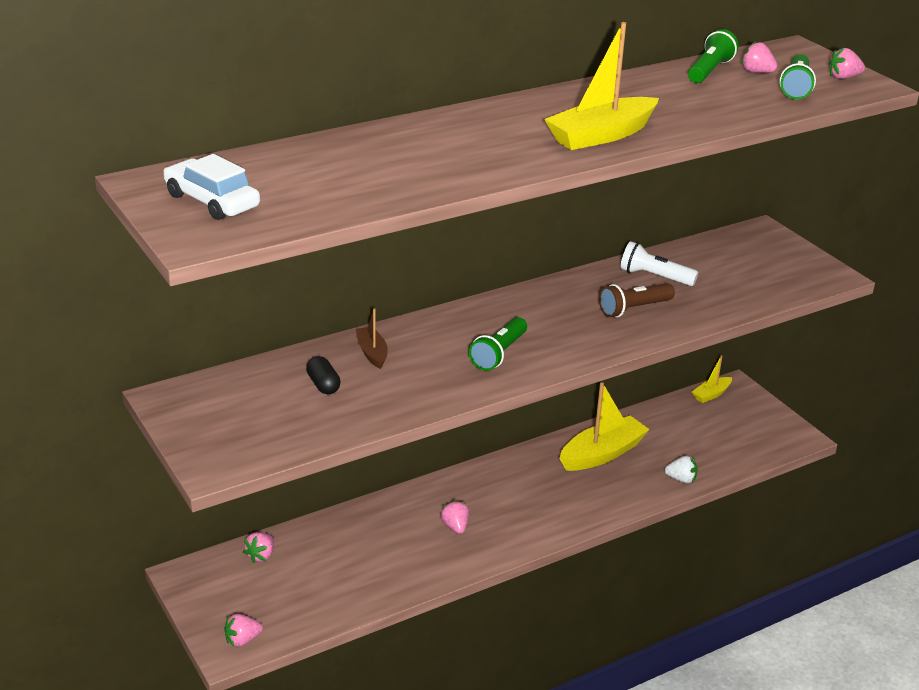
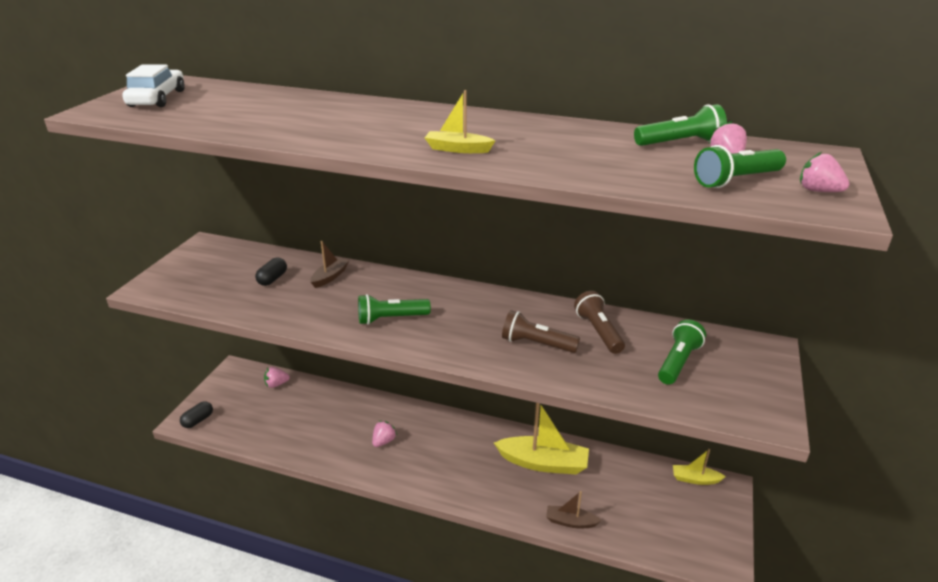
camera: 50 degrees right, 0 degrees up
(242, 640) = (198, 420): pink strawberry -> black capsule
(601, 135) = (457, 149): yellow boat -> yellow boat, size x0.53
(654, 277) = (598, 331): white flashlight -> brown flashlight
(681, 479) = (570, 522): white strawberry -> brown boat
(733, 269) = (678, 362): none -> green flashlight

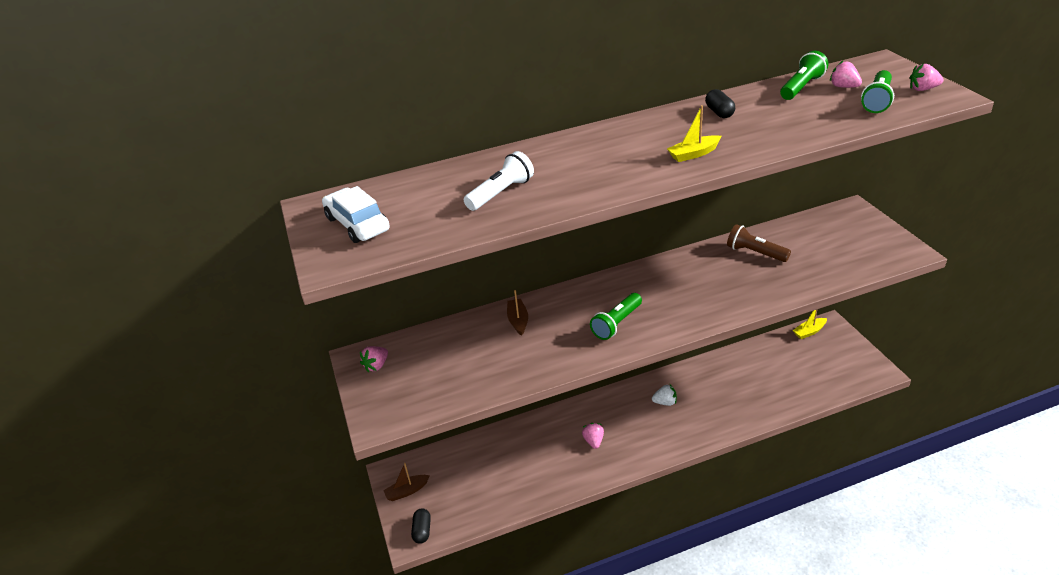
camera: 35 degrees left, 5 degrees up
(270, 116) = (501, 193): none -> white flashlight
(272, 279) = (475, 349): black capsule -> black capsule (719, 112)
(276, 384) = (447, 458): pink strawberry -> pink strawberry (376, 366)
(478, 450) = (665, 402): none -> white strawberry
(536, 344) = (733, 283): brown flashlight -> none
(543, 463) = (715, 382): yellow boat -> none
(570, 522) = (776, 407): brown boat -> brown boat (407, 491)
(678, 362) = (823, 246): green flashlight -> none

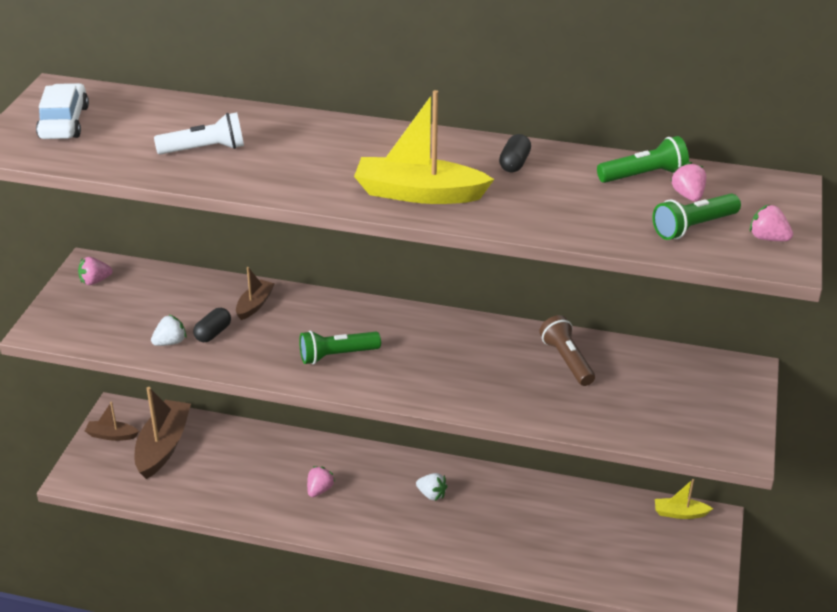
camera: 30 degrees right, 0 degrees up
(422, 531) = (89, 477): black capsule -> black capsule (213, 333)
(454, 476) = (163, 446): none -> brown boat
(490, 377) = (170, 342): none -> white strawberry
(693, 154) = (418, 193): yellow boat -> yellow boat, size x1.90

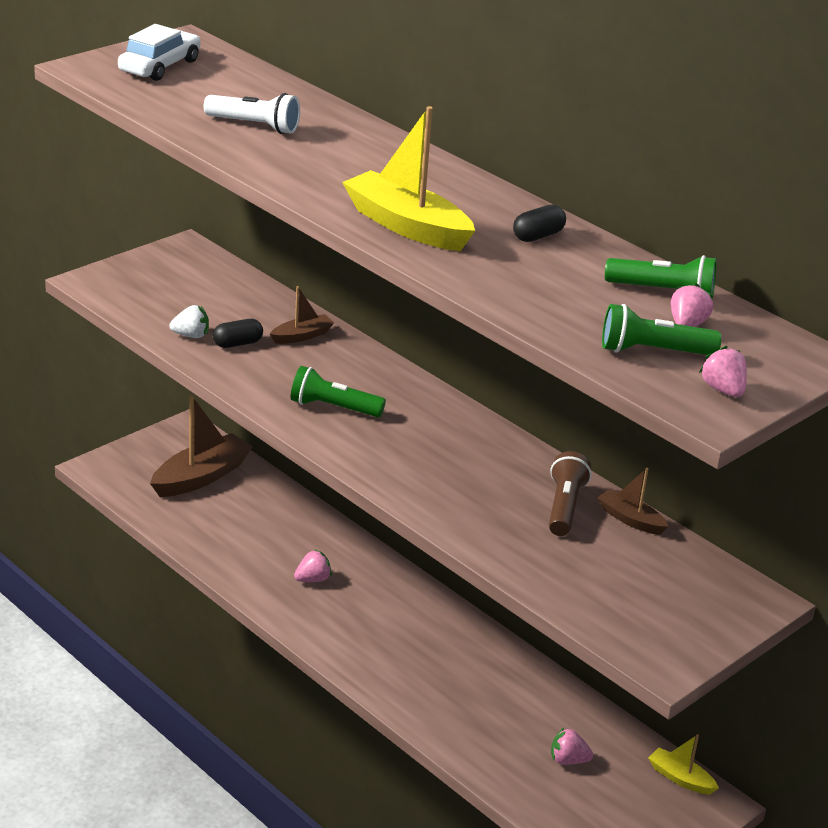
camera: 30 degrees right, 5 degrees down
(95, 281) = (178, 261): pink strawberry -> pink strawberry (568, 760)
(111, 435) = (163, 447): brown boat -> brown boat (630, 519)
(431, 494) = (422, 634): white strawberry -> none

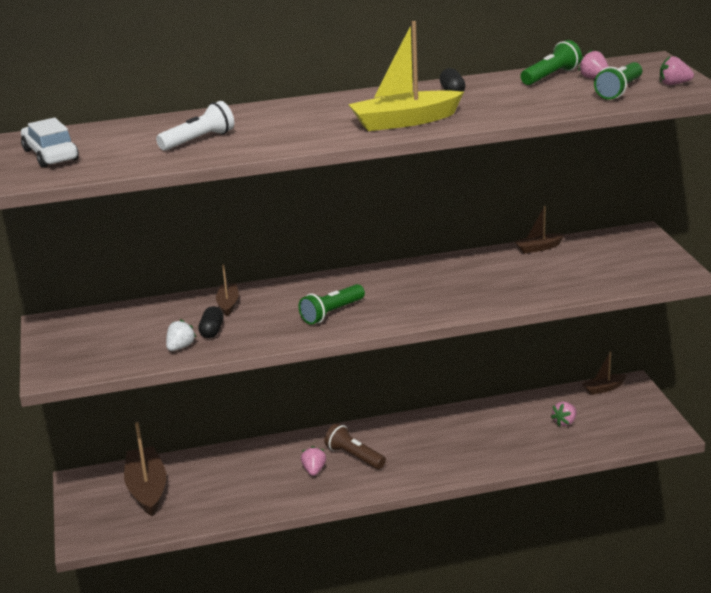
camera: 55 degrees left, 5 degrees down
(564, 507) = (510, 264): brown flashlight -> brown flashlight (354, 456)
(680, 778) = (603, 388): yellow boat -> brown boat

